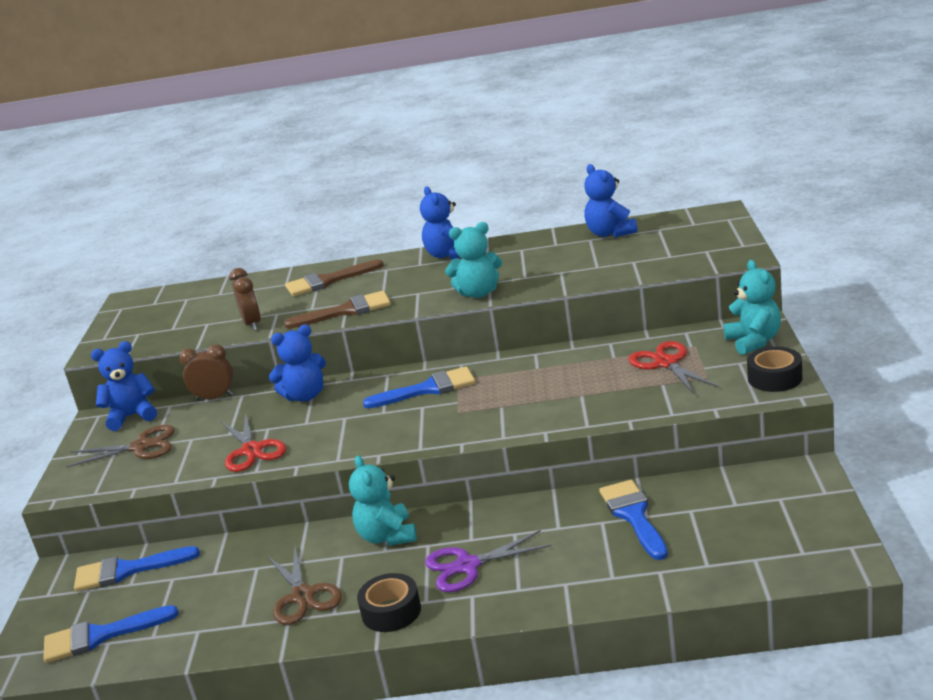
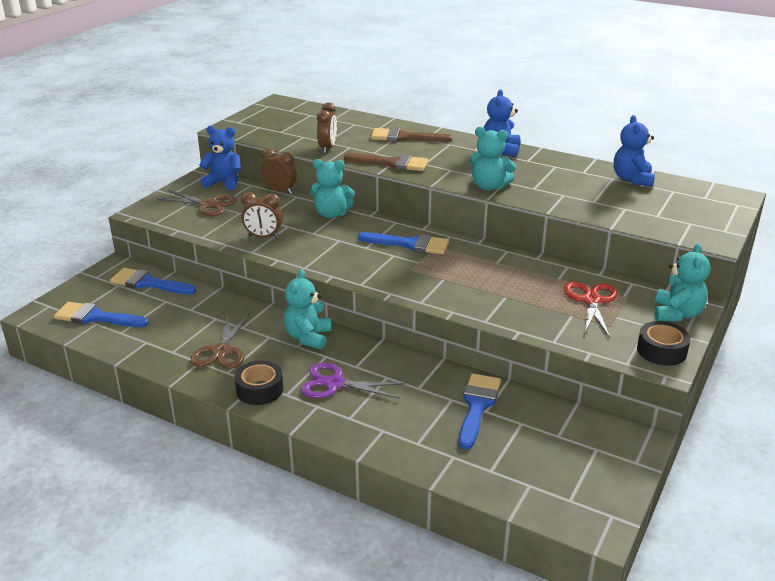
camera: 25 degrees right, 5 degrees up
(251, 450) = (263, 237): red scissors -> brown clock
(305, 396) = (331, 214): blue teddy bear -> turquoise teddy bear

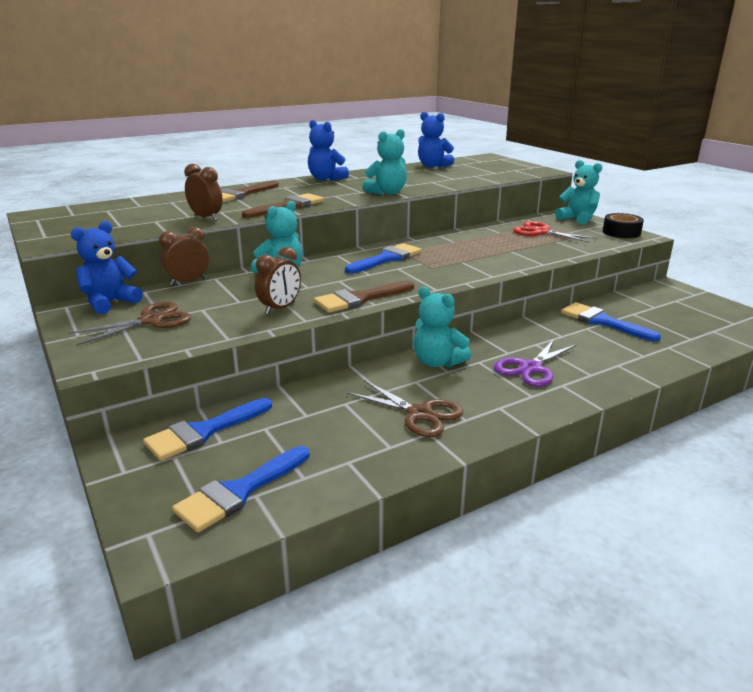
camera: 60 degrees left, 5 degrees down
(259, 390) = (514, 408): black tape -> none
(308, 259) = (360, 299): none -> brown brush

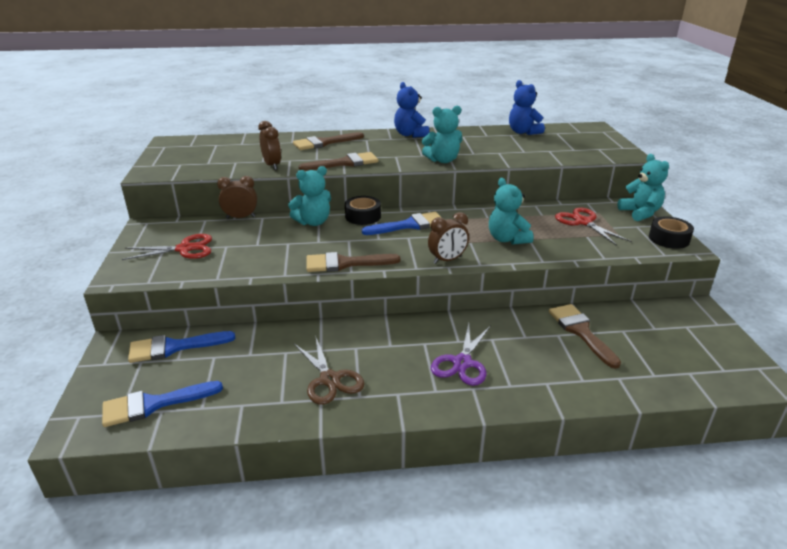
camera: 25 degrees right, 5 degrees up
(110, 303) = (175, 225): blue teddy bear -> none
(151, 321) = (185, 249): brown scissors -> red scissors
(280, 308) = (278, 259): brown clock -> brown clock (447, 260)
(330, 259) = (363, 216): none -> black tape
(437, 362) = (390, 334): turquoise teddy bear -> turquoise teddy bear (507, 239)
(530, 368) = (462, 363): purple scissors -> purple scissors turned 45 degrees counterclockwise
(602, 321) = (581, 331): blue brush -> brown brush

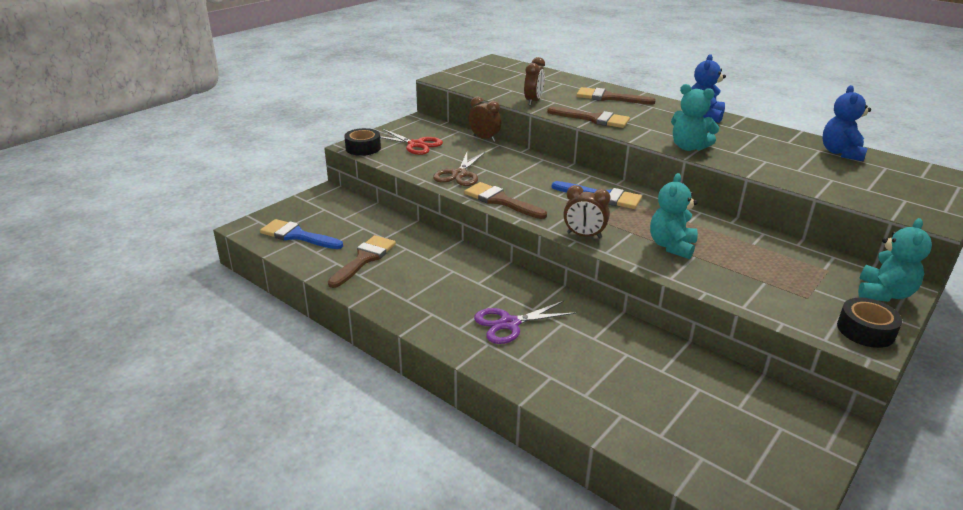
camera: 45 degrees right, 0 degrees up
(174, 347) = (351, 210): blue brush -> none
(313, 222) = (529, 163): turquoise teddy bear -> none
(329, 379) = (405, 279): brown scissors -> brown scissors (459, 174)
(363, 216) = (575, 174): black tape -> black tape (363, 148)
(581, 331) = (653, 364): brown brush -> brown brush (364, 259)
(583, 222) = (788, 269): red scissors -> none

